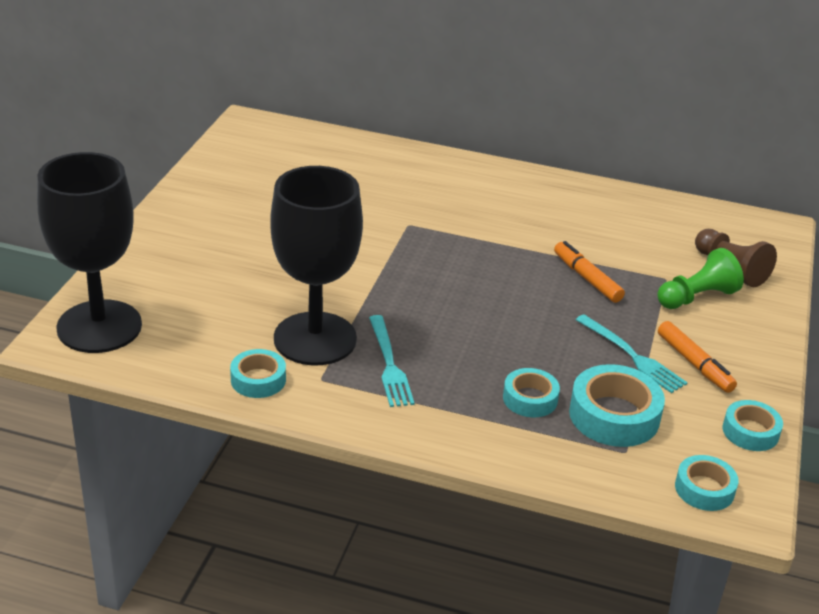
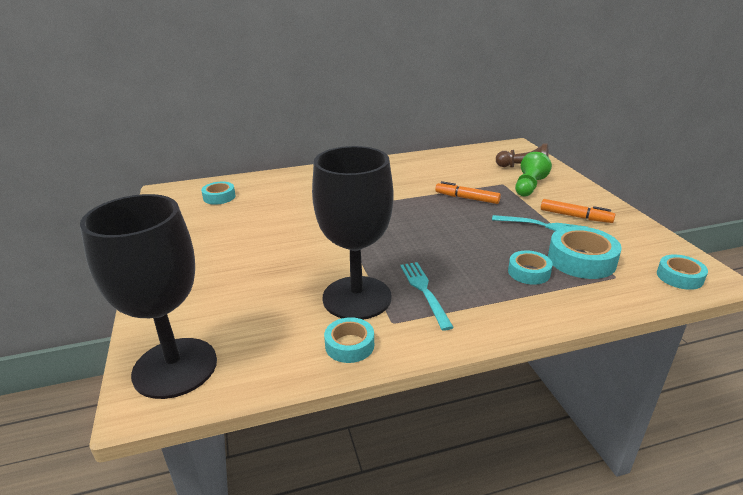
camera: 30 degrees left, 5 degrees down
(389, 364) = (424, 291): turquoise fork -> turquoise fork turned 150 degrees counterclockwise
(750, 431) = (649, 237): turquoise tape -> turquoise tape (219, 197)

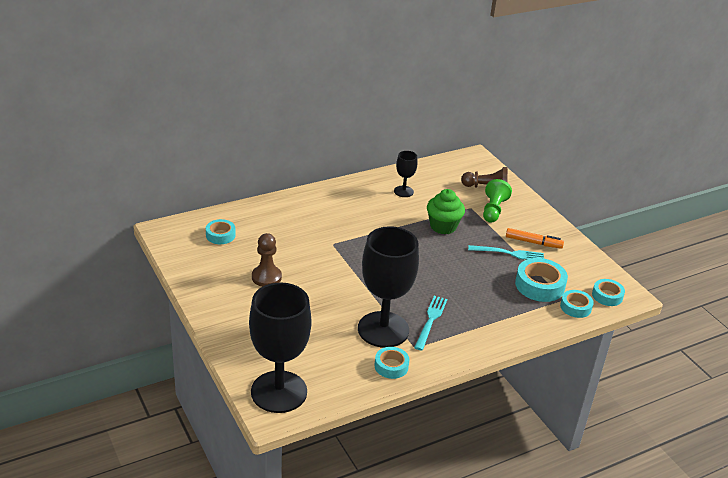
camera: 15 degrees left, 5 degrees up
(243, 235) = (266, 277): none -> brown pawn
(424, 291) = (430, 320): turquoise fork -> turquoise fork turned 45 degrees clockwise
(431, 169) = (403, 191): none -> black goblet
(467, 198) = (443, 226): orange marker -> green cupcake
(529, 272) = (503, 299): turquoise tape -> turquoise tape (575, 307)

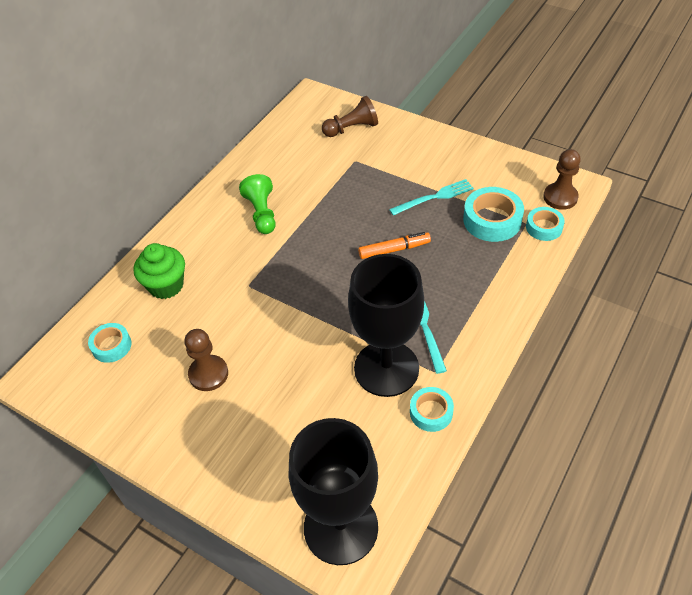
camera: 25 degrees left, 15 degrees up
(403, 191) = (272, 176): black goblet -> none
(443, 226) = (346, 199): green cupcake -> green cupcake (166, 285)
(493, 210) = (379, 152): green pawn -> green pawn (262, 213)
(533, 242) = (446, 171): orange marker -> orange marker (394, 250)
(607, 296) = (560, 197): turquoise tape -> brown pawn

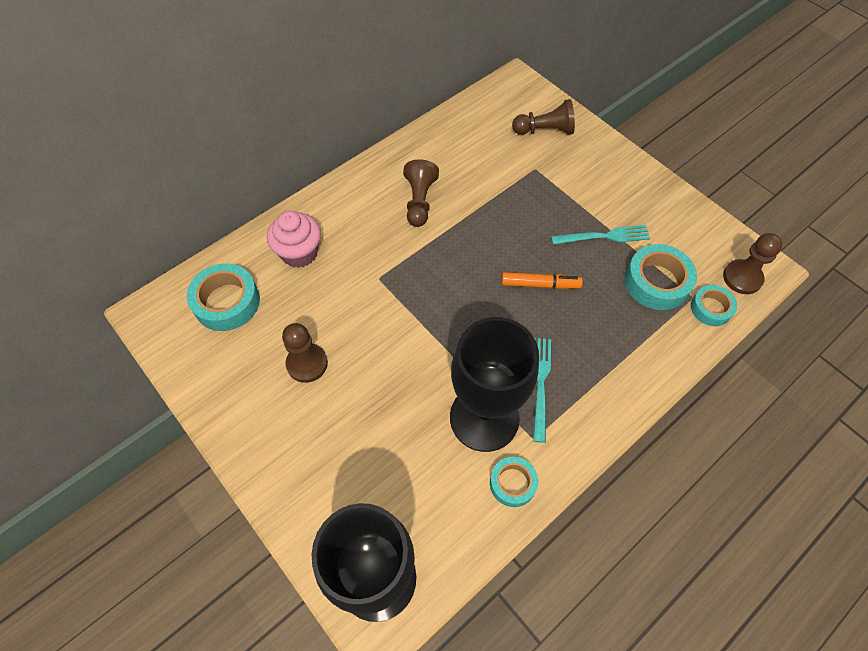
camera: 15 degrees right, 10 degrees up
(111, 346) = (227, 302): turquoise tape -> turquoise tape, size x1.63
(166, 285) = (299, 253): green cupcake -> pink cupcake
(262, 213) = (419, 201): green pawn -> brown pawn

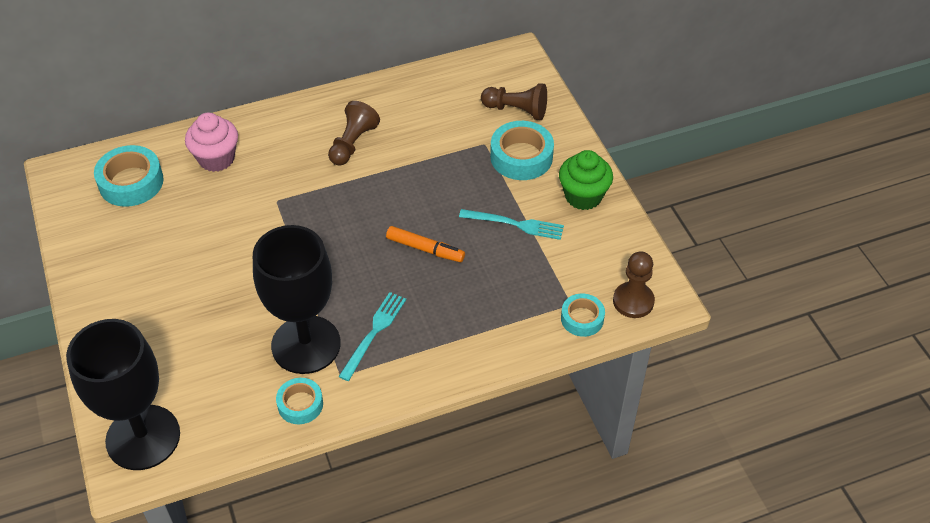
camera: 20 degrees right, 10 degrees down
(307, 363) = (174, 253): brown pawn -> none
(645, 193) = (583, 196): none -> green cupcake
(656, 282) = (542, 280): turquoise tape -> turquoise tape (521, 157)

